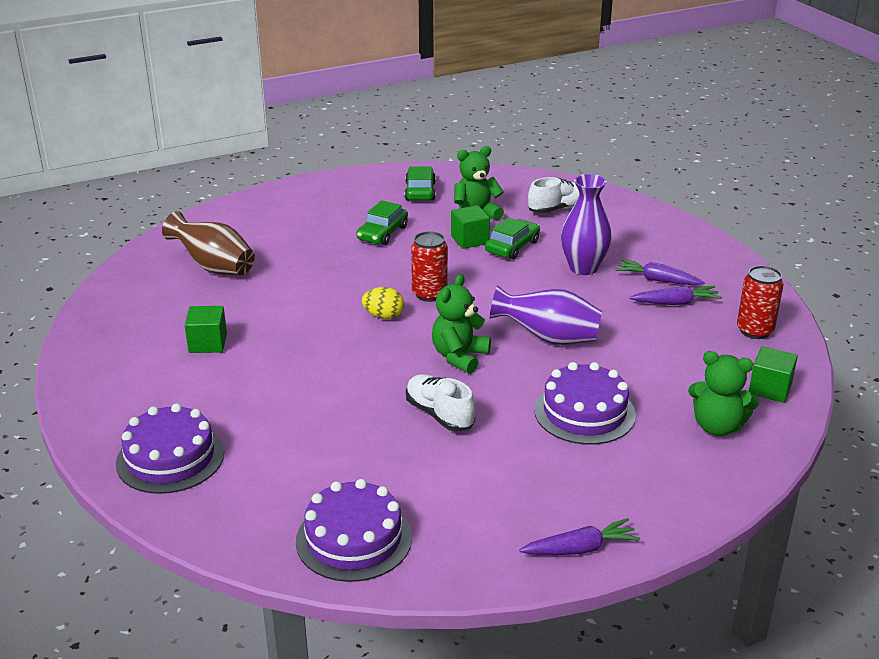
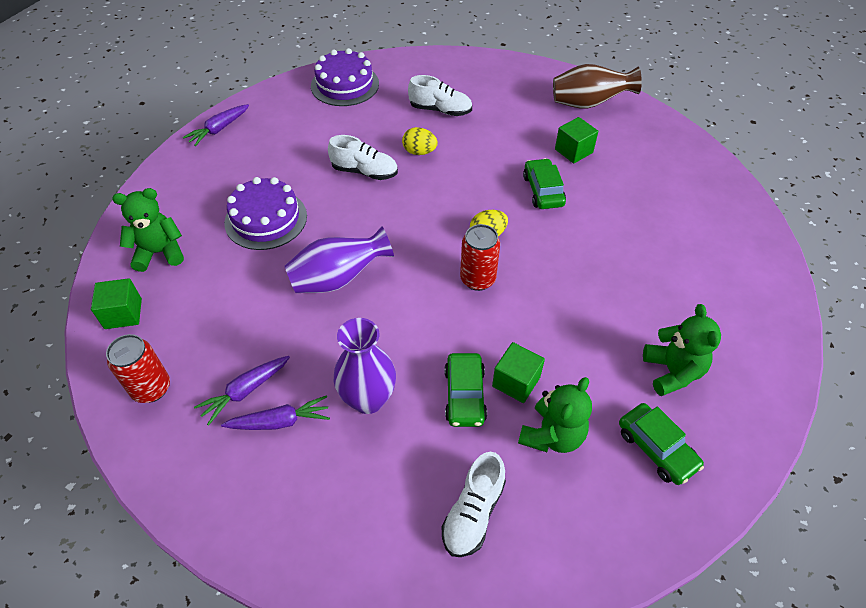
camera: 145 degrees right, 20 degrees up
(170, 458) = (487, 79): purple cake -> none
(214, 267) = (676, 217): brown vase -> brown vase (588, 104)
(277, 444) = (440, 110): none -> white shoe
(359, 409) = (419, 152): none -> yellow egg
(382, 233) = (606, 342): green car -> green car (543, 190)
(459, 357) = (393, 224): green teddy bear -> green teddy bear (672, 372)

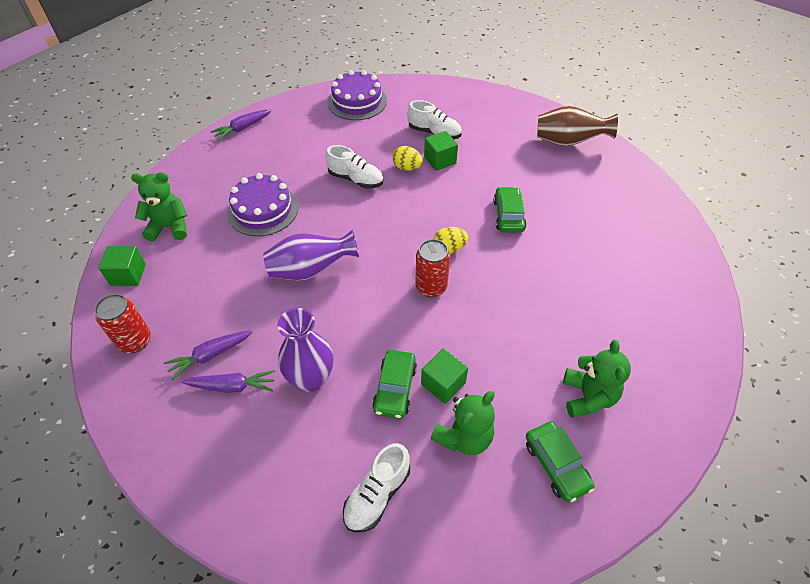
camera: 10 degrees right, 0 degrees up
(573, 151) = (544, 183): green cube -> green cube (440, 160)

